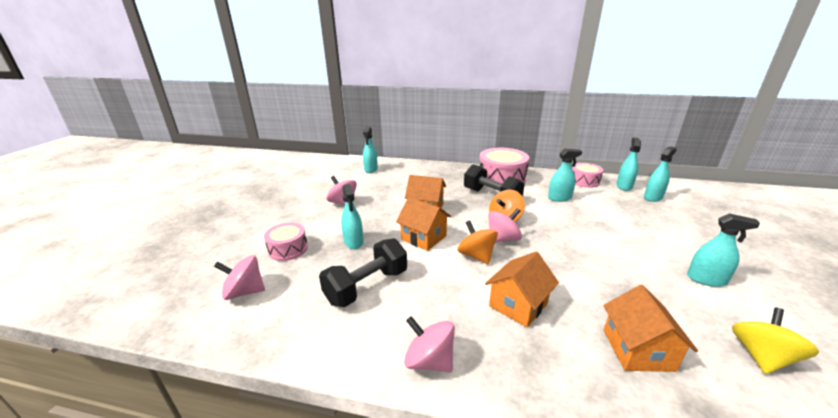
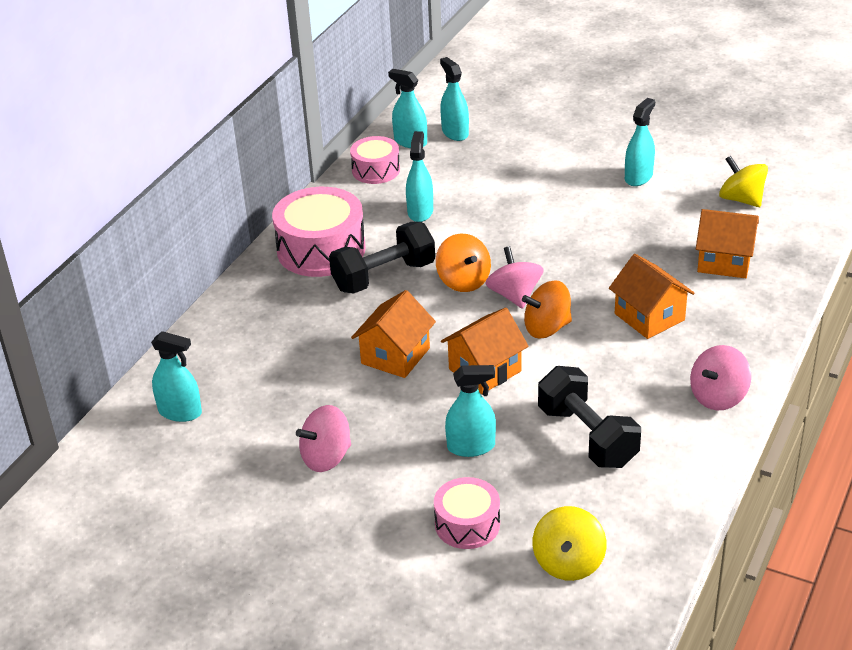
camera: 75 degrees left, 10 degrees up
(245, 292) = (568, 562): pink spinning top -> yellow spinning top

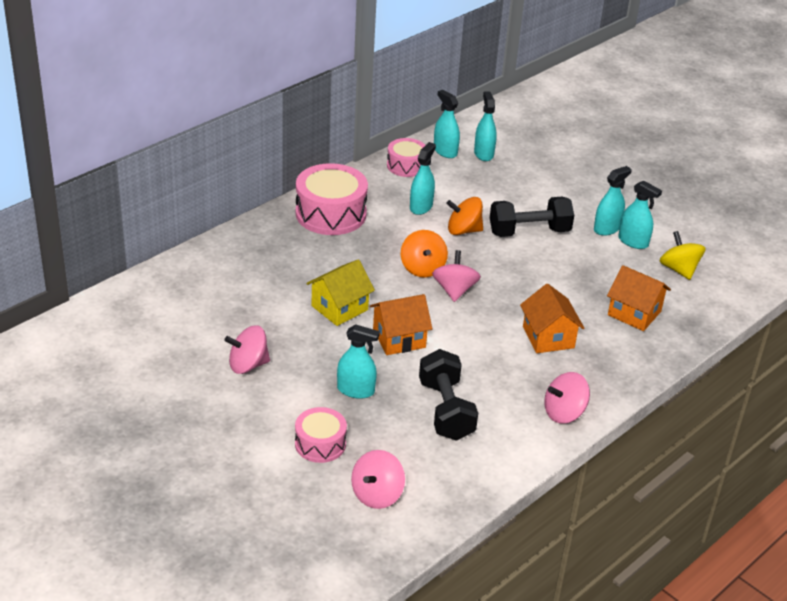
camera: 15 degrees right, 0 degrees up
(180, 412) = (164, 301): turquoise spray bottle -> turquoise spray bottle (633, 241)
(384, 276) = (365, 247): black dumbbell -> black dumbbell (529, 232)
(395, 356) = (339, 308): orange house -> yellow house
(547, 328) = (464, 322): orange spinning top -> orange spinning top (463, 230)
(568, 562) = (377, 494): yellow spinning top -> pink spinning top

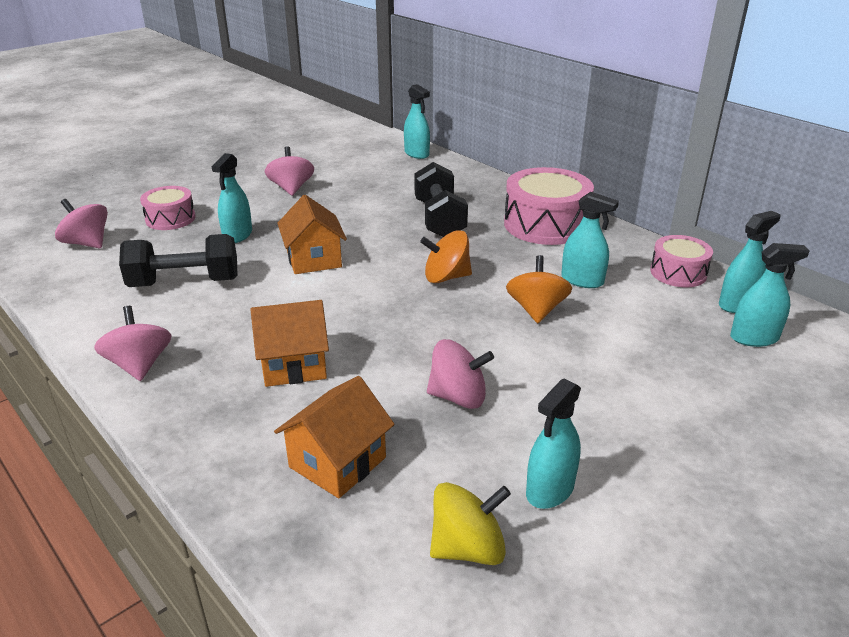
camera: 95 degrees right, 5 degrees down
(339, 308) = (371, 228): yellow house -> none
(454, 290) = (401, 297): pink spinning top -> pink spinning top (458, 397)
(529, 232) = (548, 367): black dumbbell -> black dumbbell (439, 219)
(607, 228) = (583, 458): turquoise spray bottle -> turquoise spray bottle (416, 154)

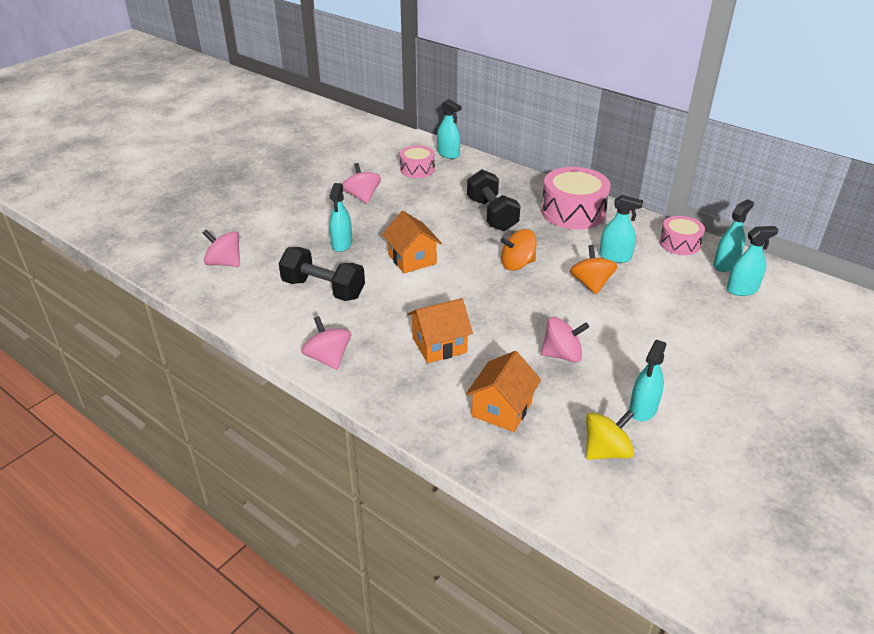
camera: 10 degrees left, 5 degrees up
(170, 219) = (279, 234): pink drum -> pink drum (417, 169)
(185, 283) = (323, 289): black dumbbell -> black dumbbell turned 45 degrees clockwise

